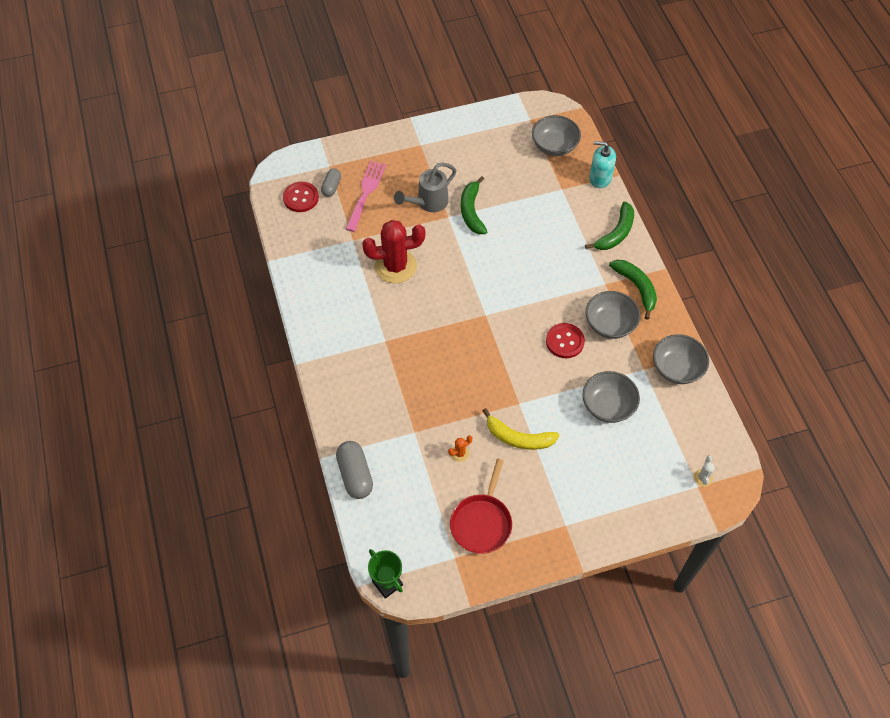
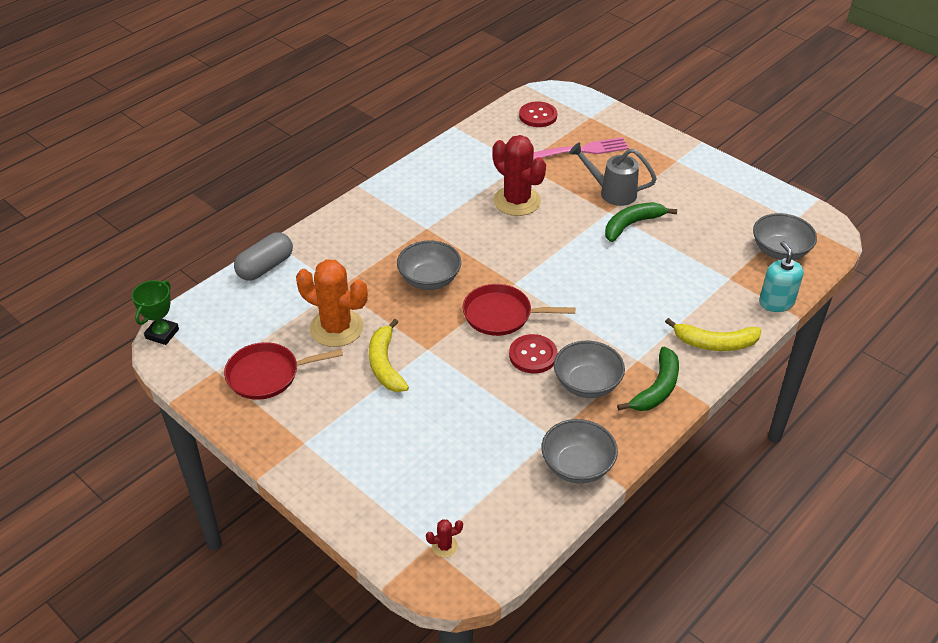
camera: 60 degrees right, 15 degrees down
(331, 187) = (568, 128): grey capsule -> none
(460, 453) = (336, 328): orange cactus -> orange cactus, size x2.48
(513, 340) = (501, 315): none -> red pan
(608, 406) = (478, 422): grey bowl -> grey bowl (429, 279)
(616, 233) = (715, 343): green banana -> yellow banana
(703, 478) = (444, 546): white cactus -> red cactus

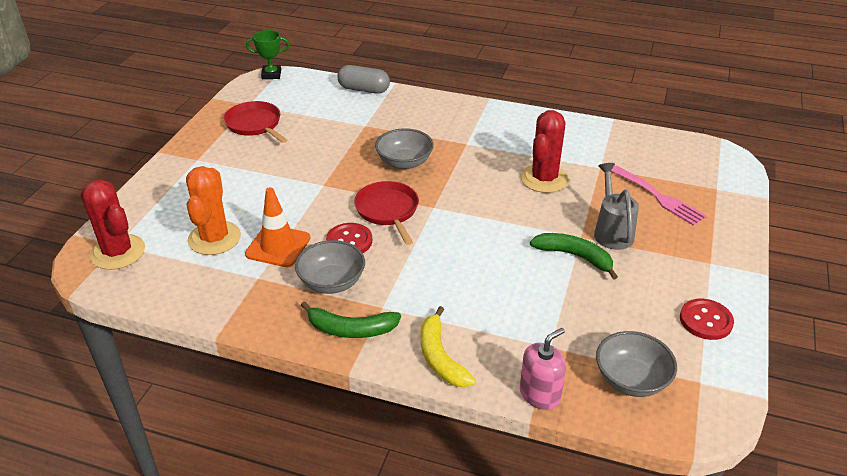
camera: 65 degrees right, 5 degrees down
(336, 328) = (320, 137): orange cactus -> orange cactus (214, 238)
(385, 364) = (294, 170): yellow banana -> none
(444, 546) = (118, 252): red cactus -> red cactus, size x2.48
(511, 409) = (278, 246): none -> orange traffic cone
(538, 116) = (681, 157): red button -> red button (705, 320)
(577, 466) = (229, 301): grey bowl -> none
(776, 302) = (540, 394): turquoise soap dispenser -> pink soap dispenser

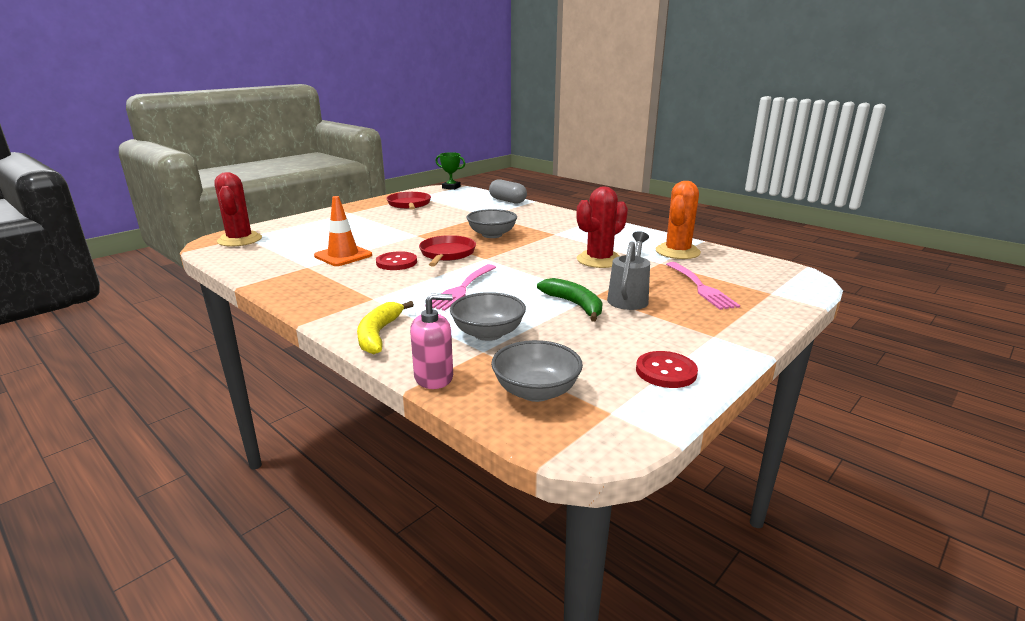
camera: 25 degrees right, 15 degrees down
(214, 238) = (307, 245): orange cactus -> orange cactus (677, 252)
(332, 282) = (354, 279): grey bowl -> grey bowl (488, 333)
(351, 329) = (332, 304): green banana -> none
(455, 265) = (462, 289): none -> pink fork

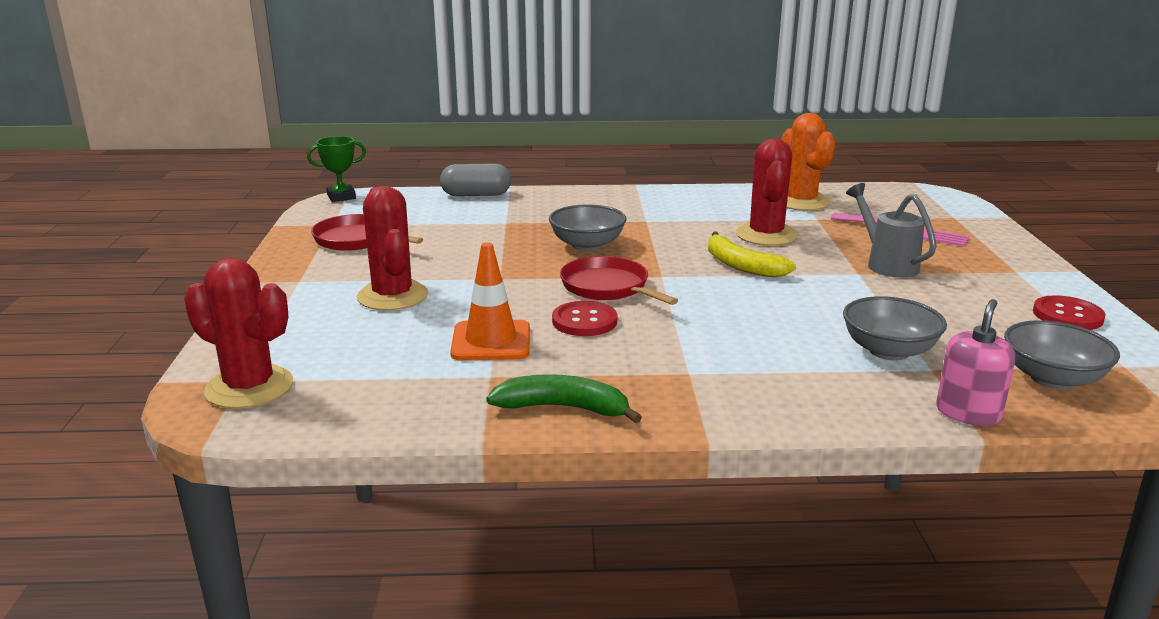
camera: 45 degrees left, 0 degrees up
(361, 228) = (392, 296): none -> red cactus
(378, 334) = (812, 404): yellow banana -> yellow banana (741, 266)
(462, 289) = (740, 319): pink fork -> none
(574, 305) = (870, 289): green banana -> green banana (563, 408)

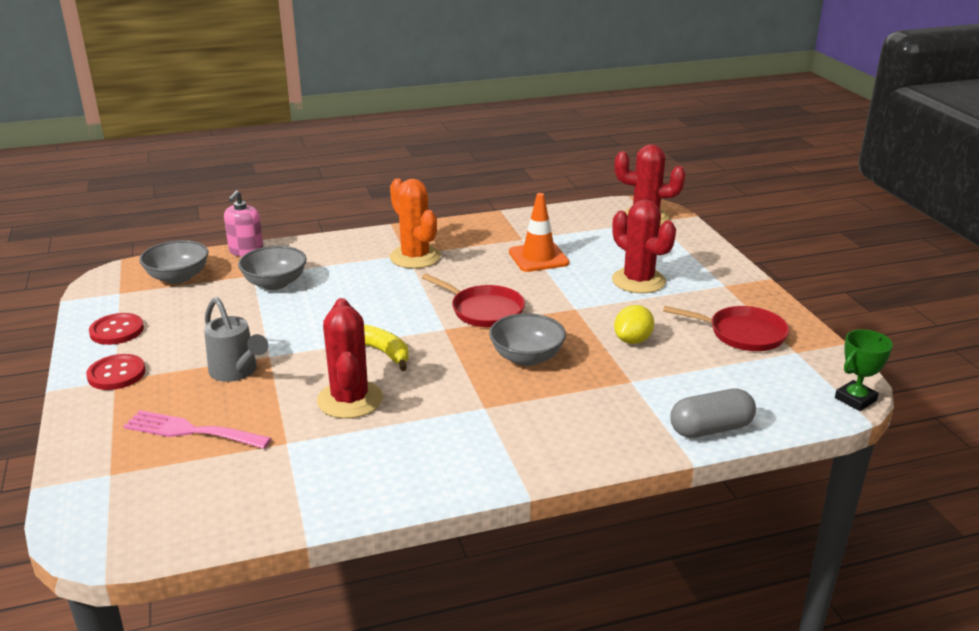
camera: 165 degrees right, 5 degrees up
(470, 246) = (632, 340): none -> yellow lemon
(563, 408) = (470, 228): green banana -> none
(584, 321) = (486, 279): red button -> red button (116, 374)
(801, 202) = (299, 480): orange cactus -> orange cactus (415, 257)

